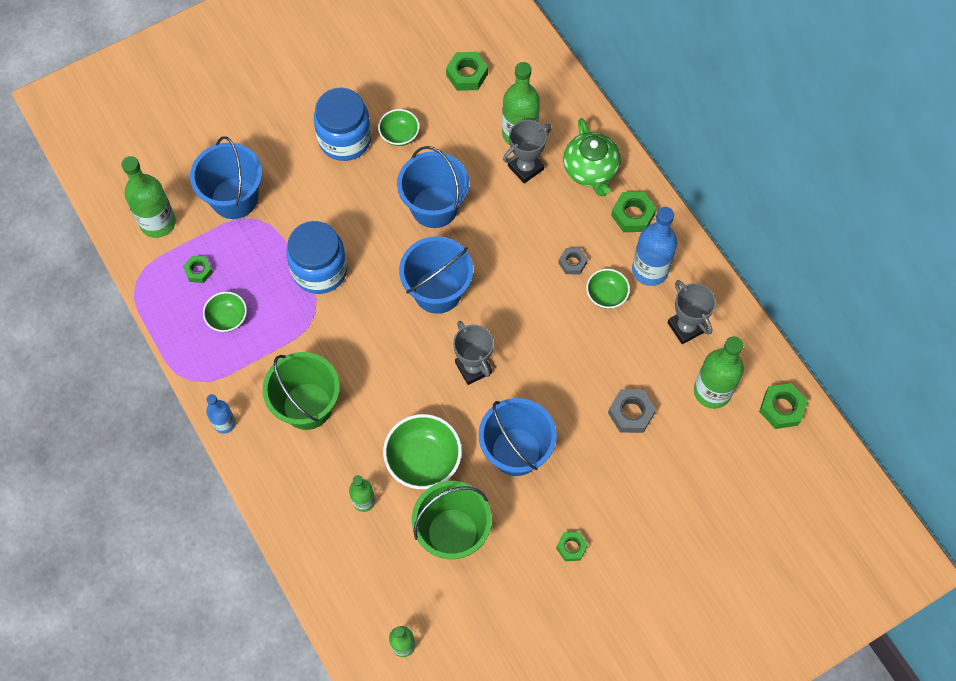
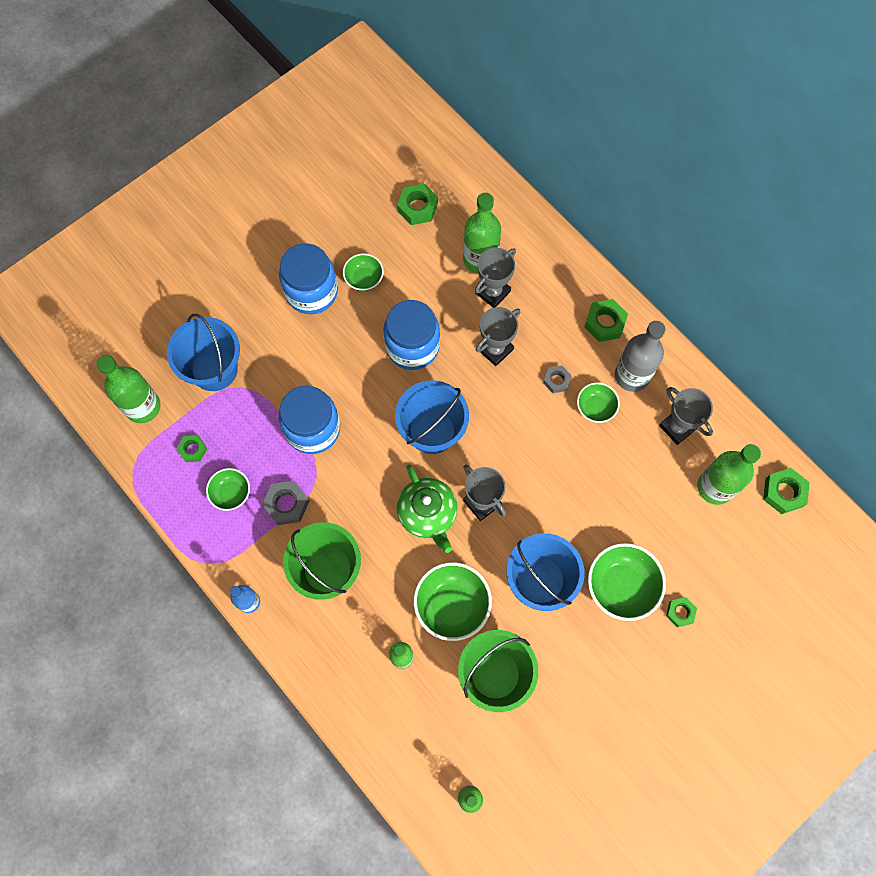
camera: 10 degrees left, 5 degrees up
(434, 207) = (412, 346): blue bucket -> blue jar
(516, 223) = (495, 349): none -> grey trophy
(571, 547) = (612, 668): green nut -> green nut (680, 612)
(590, 170) = (555, 285): green teapot -> green teapot (428, 514)
(597, 471) = (621, 586): none -> green bowl
(631, 413) = (642, 522): grey nut -> grey nut (286, 504)
(650, 270) = (632, 375): blue bottle -> grey bottle

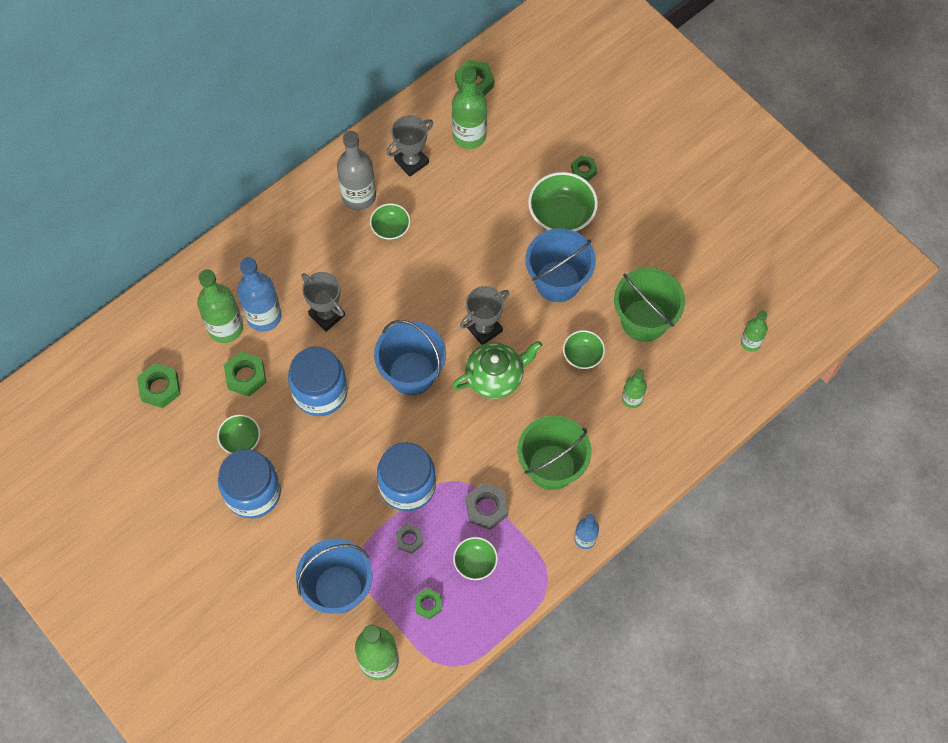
camera: 90 degrees left, 5 degrees down
(452, 605) = (582, 356): green bowl -> green bowl, size x0.59
(493, 292) = (264, 316): grey trophy -> blue bottle
(556, 380) = (362, 261): grey nut -> grey nut (409, 540)
(604, 323) = (303, 217): green nut -> green nut (246, 376)

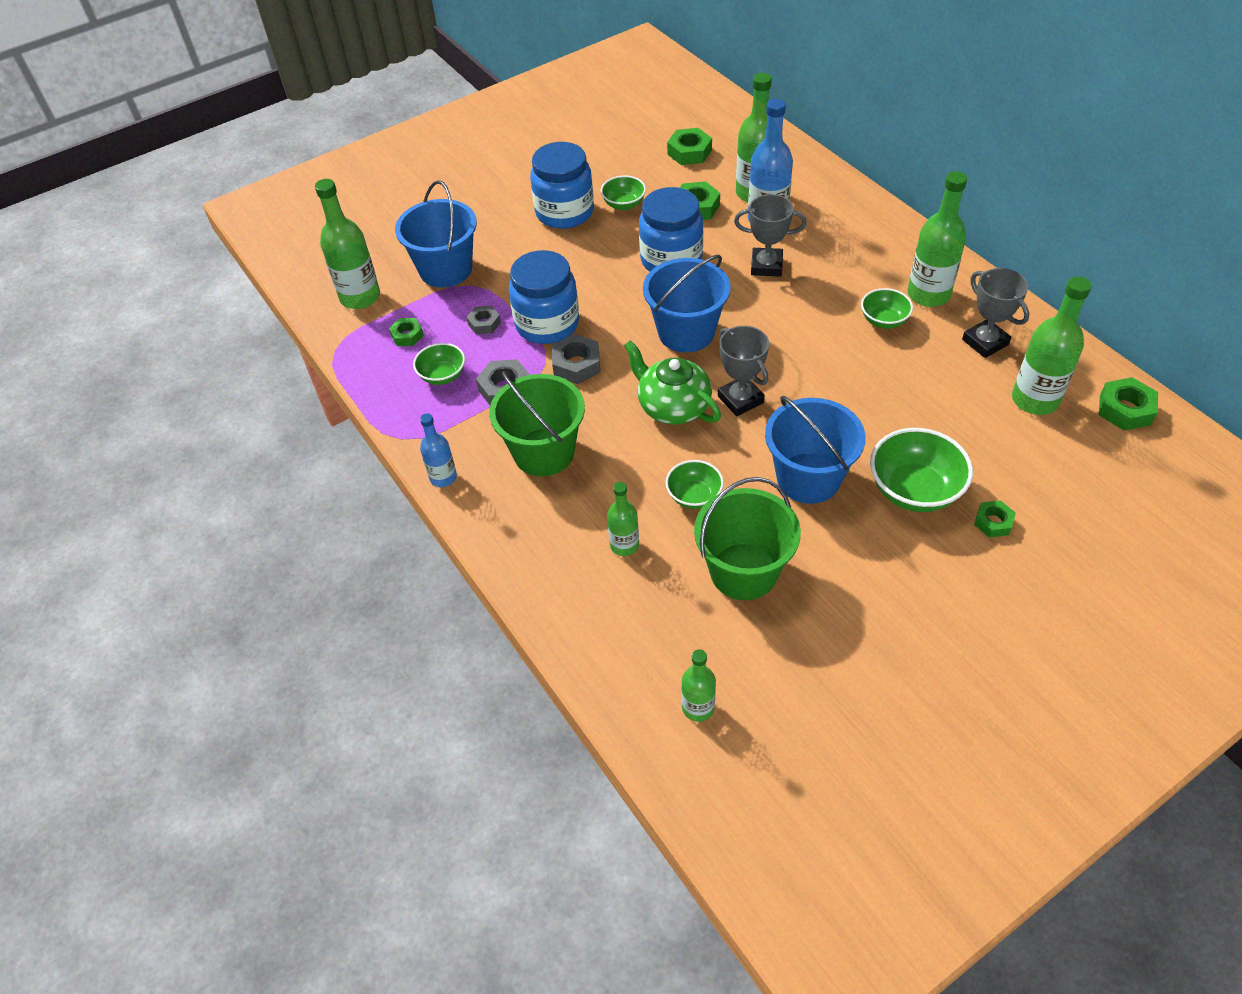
camera: 100 degrees right, 15 degrees down
(327, 315) = (766, 266): grey trophy -> grey trophy turned 45 degrees clockwise
(359, 196) = (928, 294): grey bottle -> green bottle
(455, 455) = (576, 364): none -> grey nut
(495, 377) = (673, 406): green teapot -> green teapot turned 150 degrees clockwise

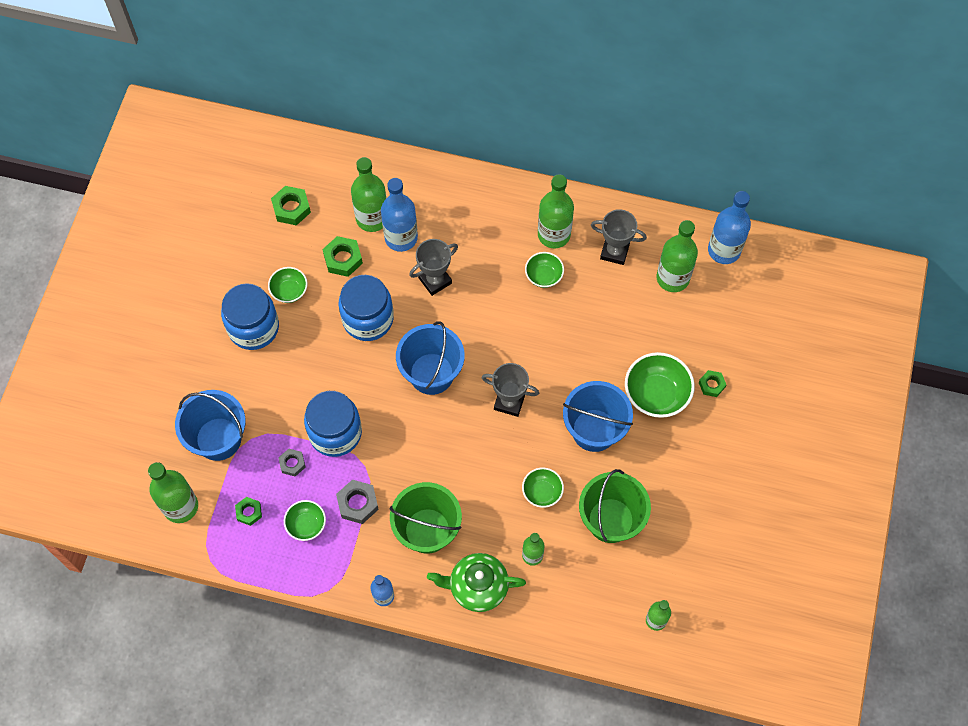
camera: 45 degrees left, 15 degrees up
(576, 364) = (385, 451): grey nut -> none
(673, 406) = (474, 437): green teapot -> green teapot (477, 586)
(1125, 409) = (724, 250): green nut -> blue bottle

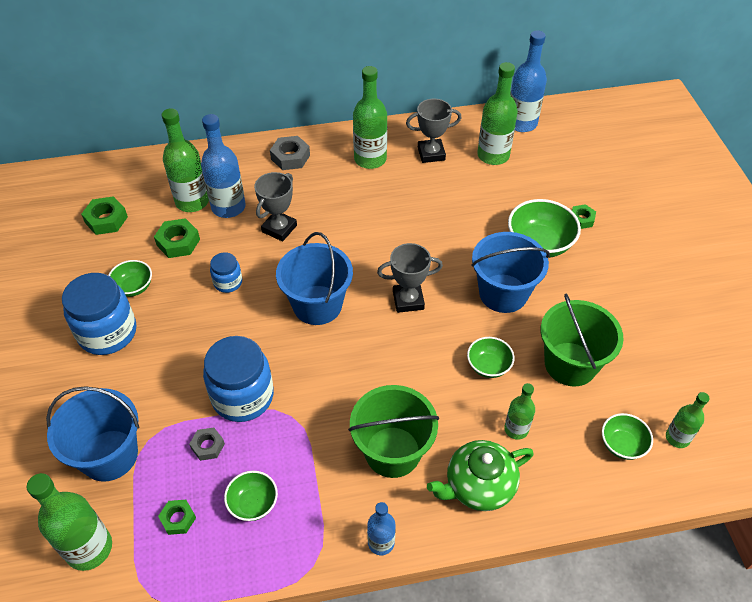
camera: 25 degrees left, 15 degrees down
(358, 503) = (302, 456): grey nut -> grey nut (290, 157)
(368, 319) = (228, 282): blue jar -> blue jar, size x0.52
(543, 276) = (379, 191): green bowl -> green bowl (622, 445)

